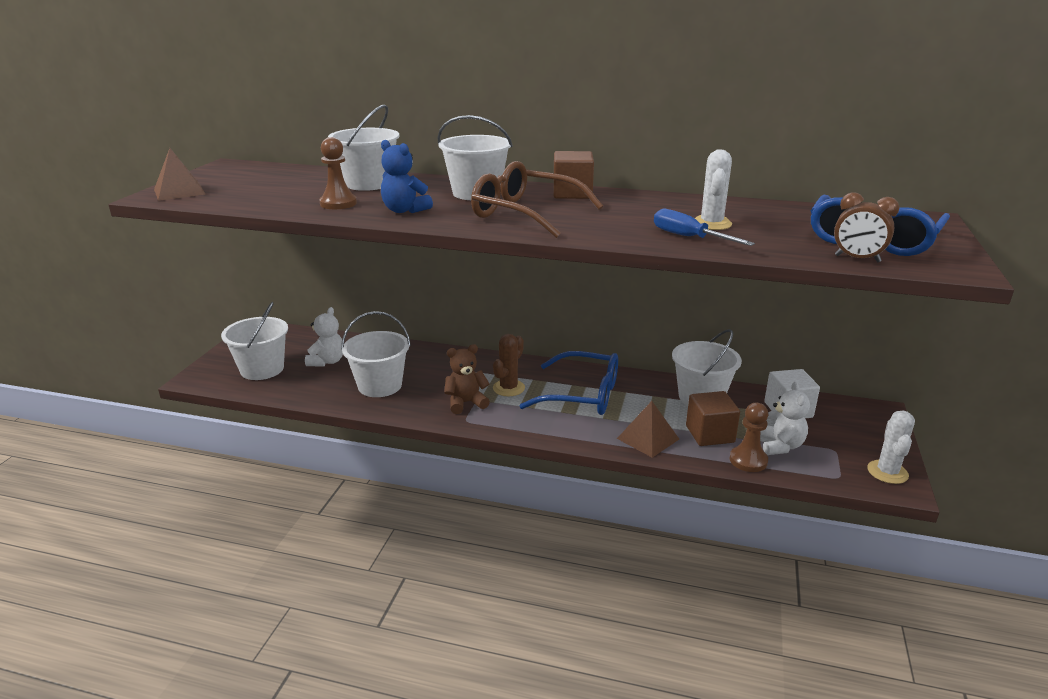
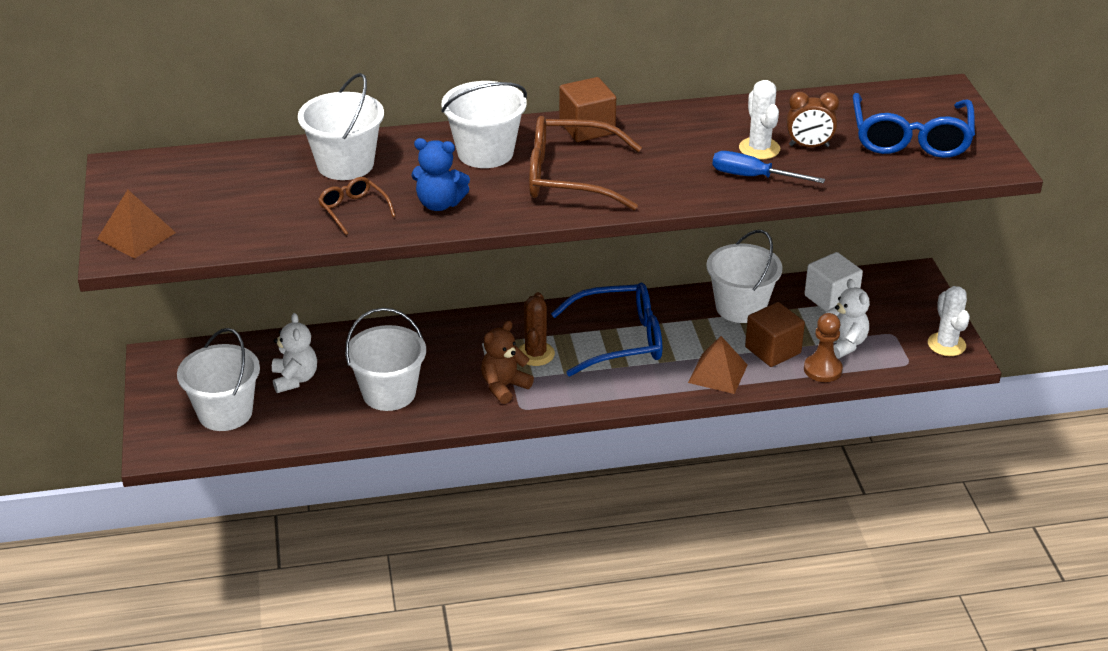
camera: 25 degrees left, 10 degrees up
(338, 203) = (353, 210): brown pawn -> brown glasses
(857, 259) = (911, 171): brown clock -> brown clock (809, 146)

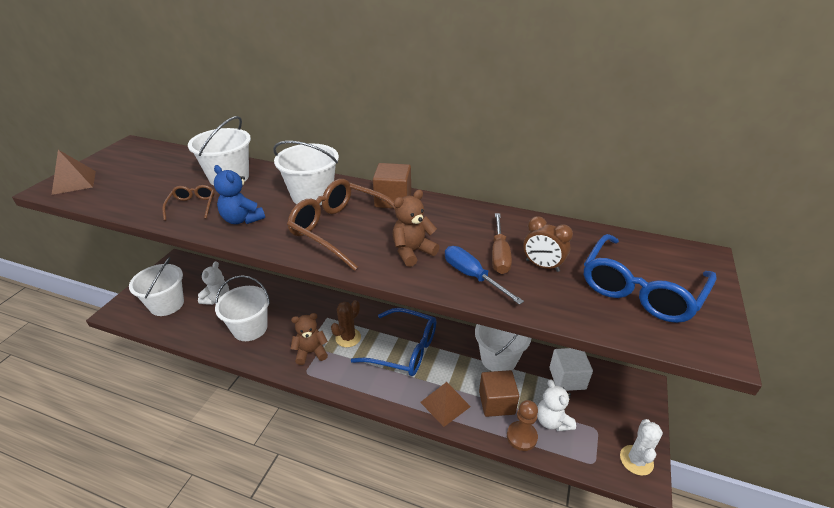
camera: 30 degrees right, 0 degrees up
(671, 174) = (412, 252): none -> brown teddy bear
(759, 149) = (499, 254): white cactus -> brown screwdriver
(843, 344) = (552, 421): white teddy bear -> white teddy bear turned 150 degrees clockwise

